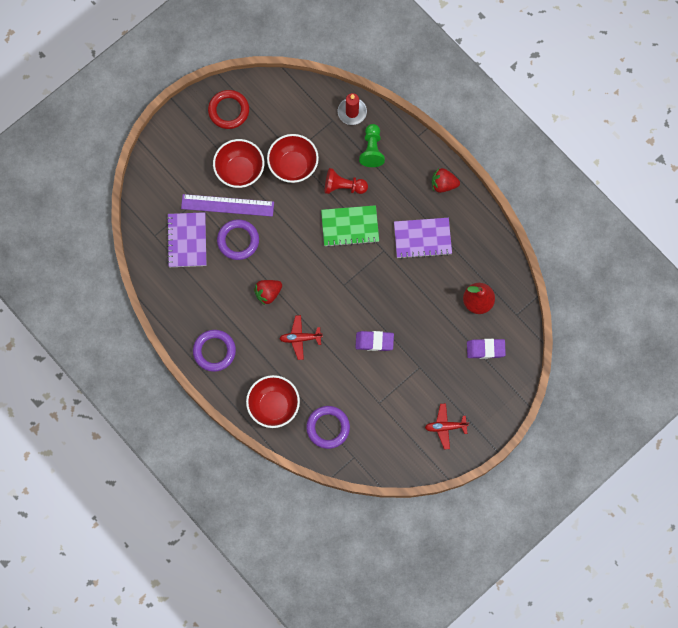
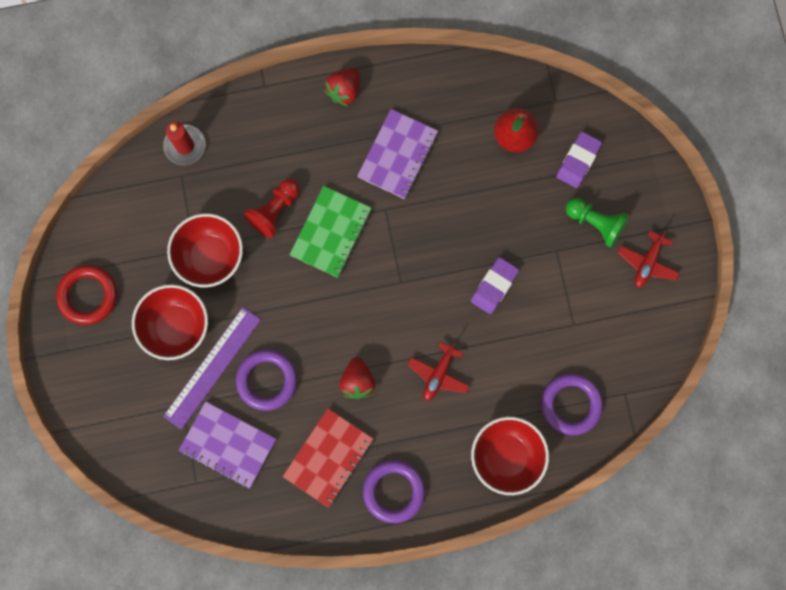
camera: 60 degrees left, 5 degrees up
(212, 302) = (328, 457): none -> red notebook
(372, 150) = (248, 150): green pawn -> green pawn (595, 223)

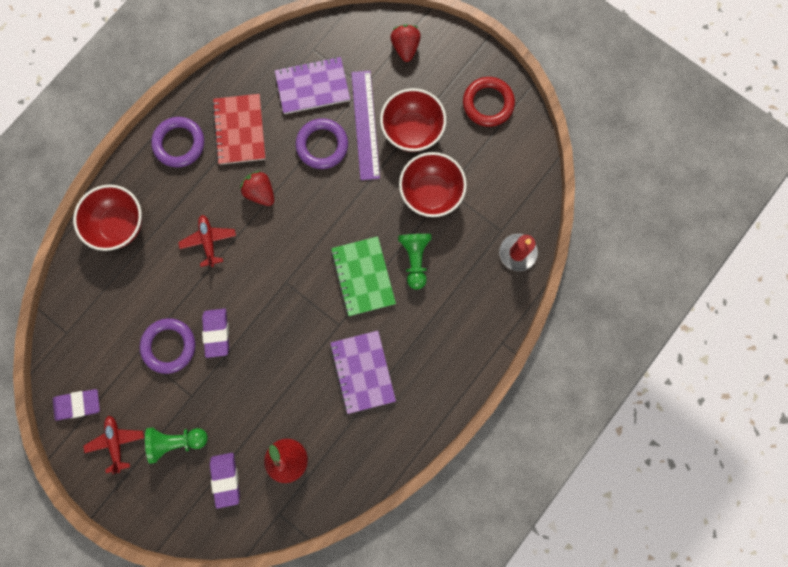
camera: 140 degrees right, 0 degrees up
(275, 211) = (415, 259): red pawn -> green pawn
(344, 91) = (442, 387): red strawberry -> red strawberry (405, 48)
(571, 404) = (100, 294): purple ring -> purple ring (169, 346)
(657, 321) = (78, 404): none -> purple eraser

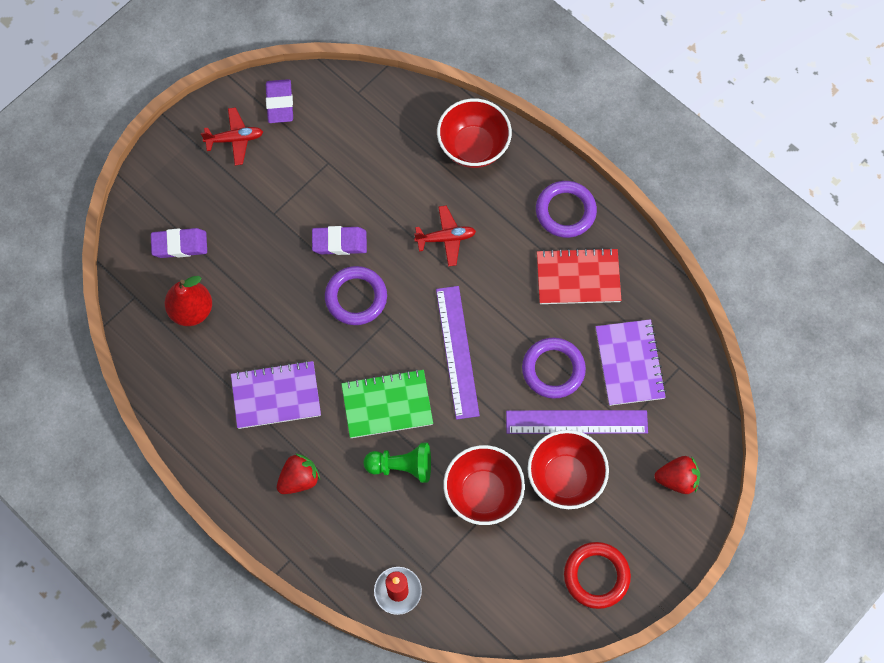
camera: 95 degrees right, 10 degrees down
(169, 346) = (331, 193): purple ring -> purple ring (356, 297)
(177, 441) = (227, 198): green pawn -> none
(260, 192) = (499, 297): red strawberry -> red strawberry (299, 479)
(312, 223) = (457, 351): none -> purple ruler

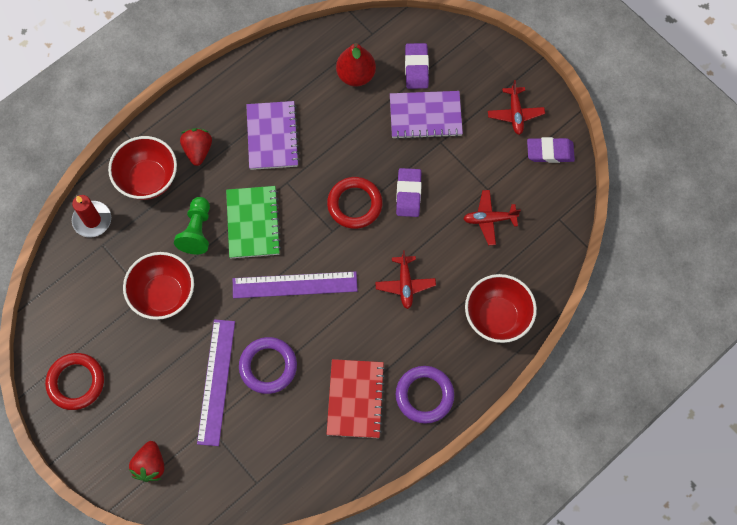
camera: 95 degrees right, 0 degrees up
(299, 479) = (198, 150): red strawberry -> red strawberry turned 150 degrees counterclockwise
(356, 297) = (354, 204): purple ring -> red ring
(363, 159) = (489, 219): none -> red plane
(565, 477) = (167, 365): red bowl -> red bowl (148, 179)
(629, 363) = (266, 436): purple notebook -> purple notebook (425, 116)

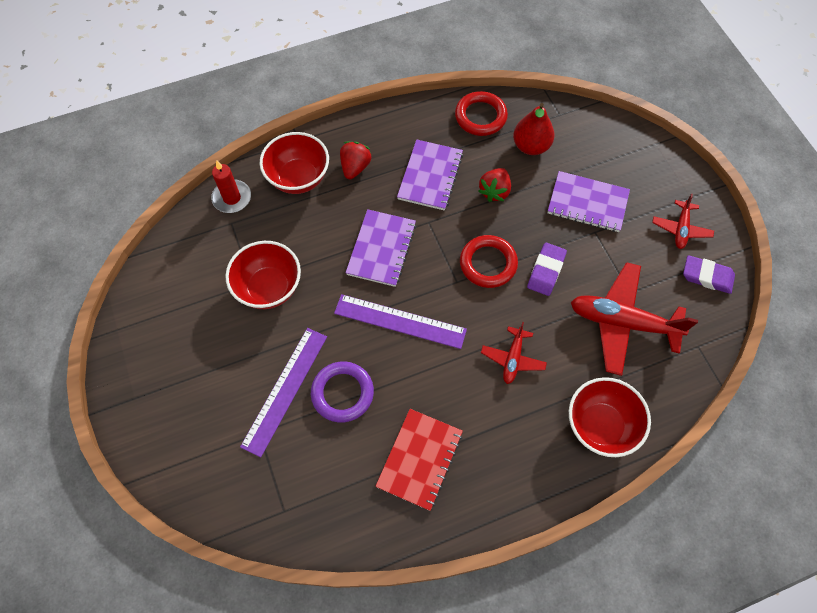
camera: 20 degrees right, 5 degrees down
(76, 382) = (150, 343): red ring -> red ring (480, 116)
(150, 465) = (185, 452): red strawberry -> red strawberry (494, 191)
(197, 231) = (325, 239): green pawn -> none
(253, 223) = (381, 249): green notebook -> purple notebook
(416, 68) = (593, 157): purple eraser -> none
(424, 395) = (494, 482): purple ring -> none
(489, 219) = (622, 322): red plane -> red plane, size x1.90

